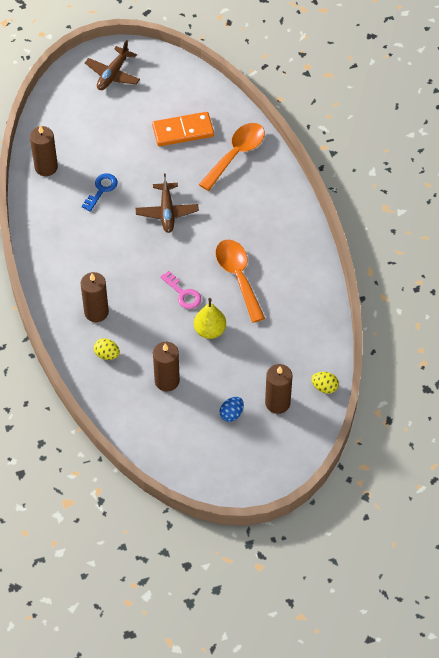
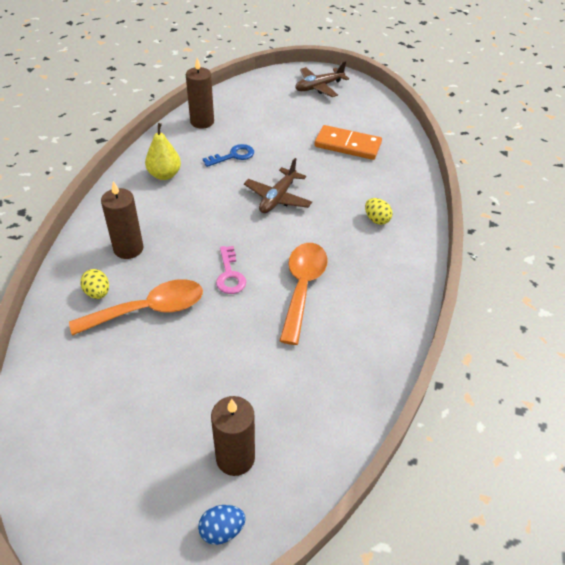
camera: 30 degrees right, 10 degrees down
(167, 381) = (131, 354): brown candle -> none
(210, 330) = (226, 325): yellow pear -> yellow pear (164, 175)
(231, 414) = (167, 438): blue egg -> blue egg (222, 530)
(236, 154) = (386, 182): orange spoon -> orange spoon (149, 310)
(324, 387) = (312, 473): yellow egg -> yellow egg (376, 219)

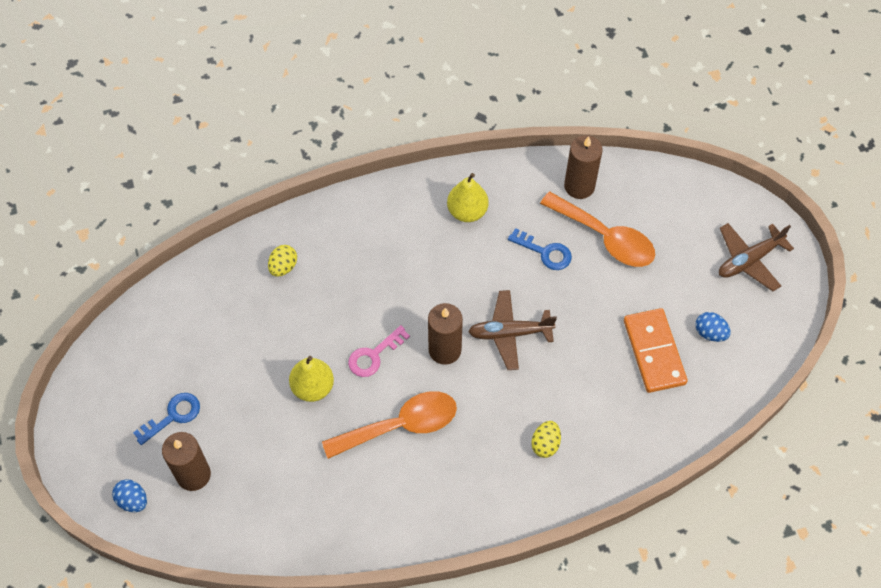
camera: 60 degrees right, 15 degrees up
(128, 249) = (348, 253): brown candle -> brown candle (445, 350)
(149, 310) = (291, 318): orange spoon -> orange spoon (605, 237)
(161, 446) = (173, 416): none -> blue key
(224, 325) = (313, 387): none -> yellow pear
(319, 87) = (749, 260): brown plane -> brown plane turned 60 degrees counterclockwise
(353, 120) = (710, 333): none -> blue egg

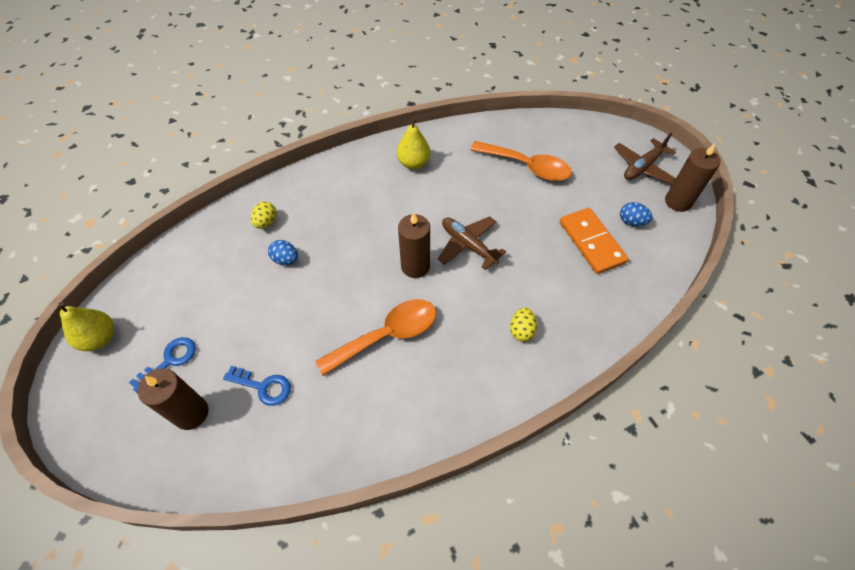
camera: 10 degrees left, 5 degrees down
(133, 500) = (128, 450): blue egg -> blue egg (286, 259)
(313, 387) = (302, 315): yellow pear -> yellow pear (100, 338)
(374, 355) = (354, 280): pink key -> none
(510, 333) = (468, 245): brown plane -> brown plane turned 60 degrees clockwise
(545, 252) = (482, 183): blue key -> blue key (263, 386)
(579, 186) = (497, 136): brown candle -> brown candle (678, 202)

